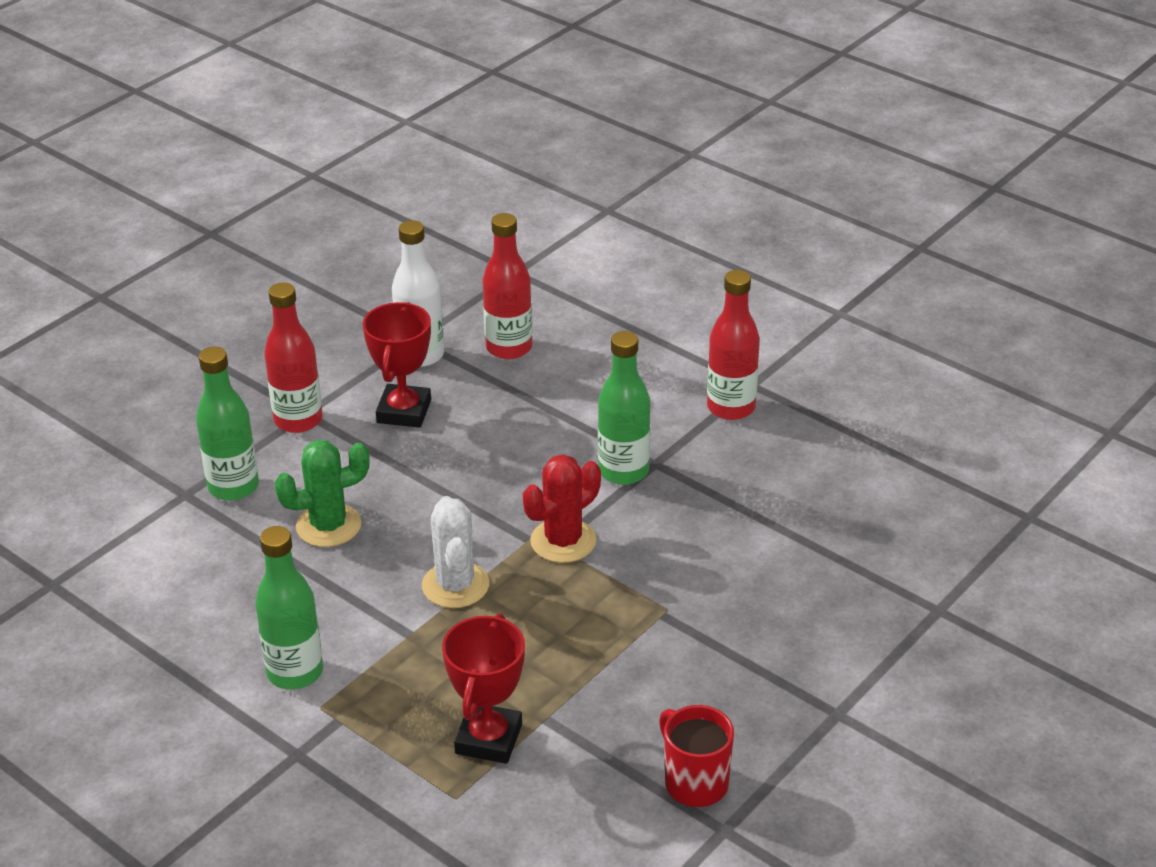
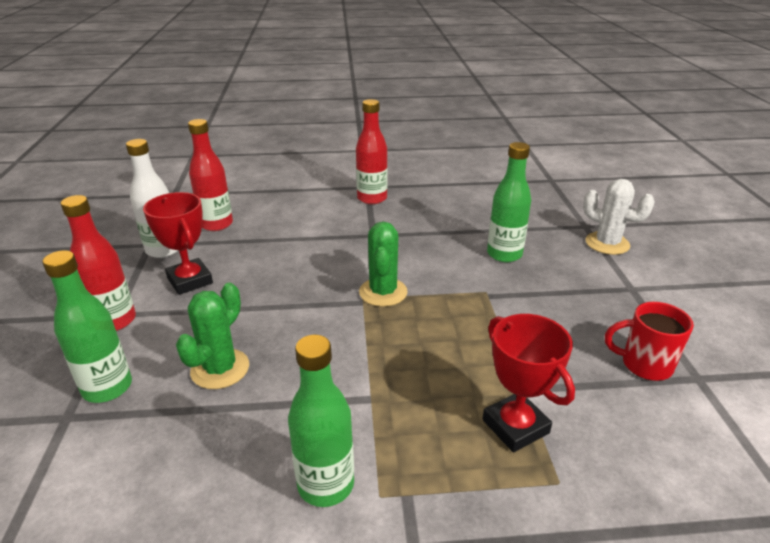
camera: 45 degrees left, 5 degrees down
(455, 585) = (357, 351): white cactus -> white cactus (607, 243)
(563, 541) = (383, 292): red cactus -> green cactus
(623, 471) = (363, 246): green bottle -> green bottle (504, 254)

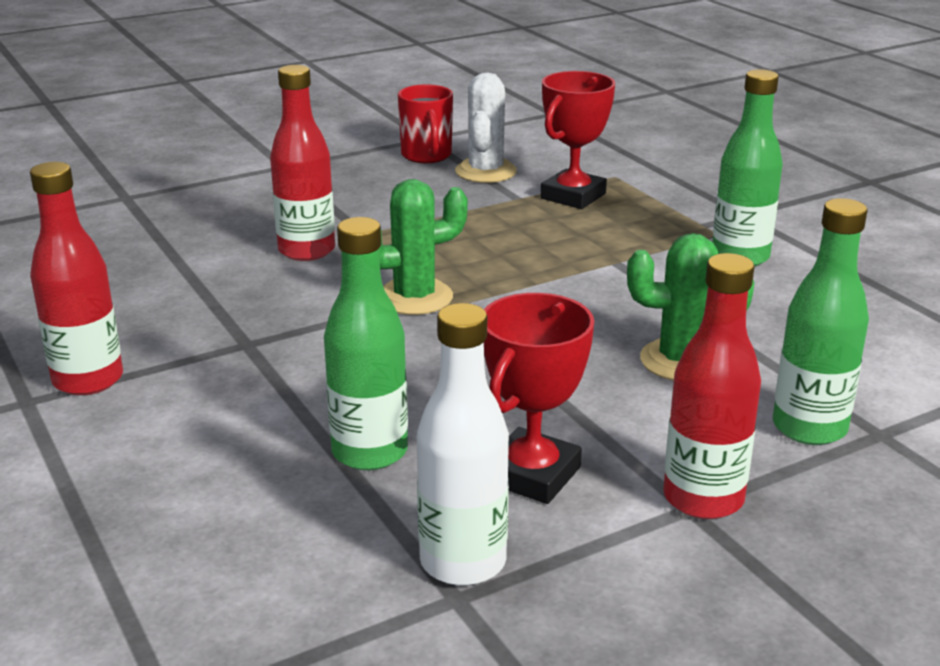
camera: 115 degrees left, 5 degrees down
(216, 224) = (308, 539): red bottle -> red bottle (307, 251)
(504, 254) = (247, 237): green bottle -> green bottle (369, 452)
(607, 243) = (175, 182): white cactus -> white cactus (485, 171)

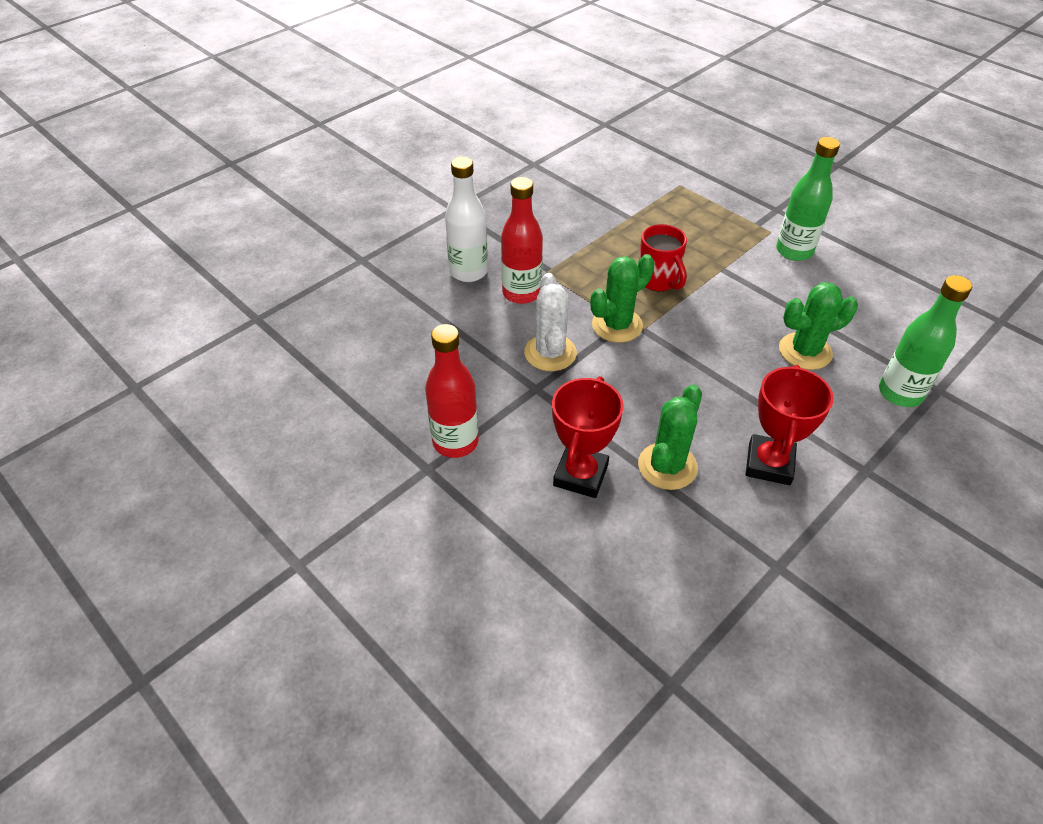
camera: 15 degrees left, 20 degrees up
(369, 452) = (667, 466): green bottle -> green cactus
(427, 156) = (545, 183): red mug -> red mug (658, 280)
(463, 562) = (767, 540): white bottle -> white bottle (468, 272)
(485, 171) = (594, 193): white cactus -> white cactus (550, 353)
(573, 196) = (663, 209): red trophy -> red trophy (580, 475)
(703, 499) = (870, 462): red bottle -> none

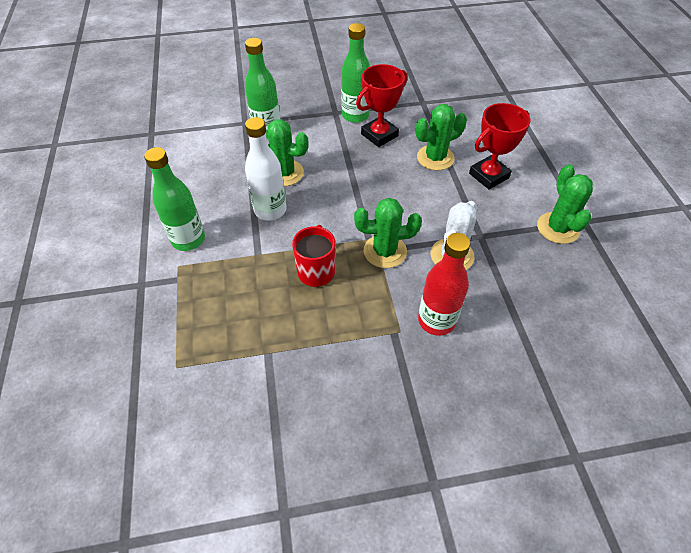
camera: 145 degrees left, 5 degrees up
(455, 442) = (558, 228): red bottle -> green cactus
(468, 272) = (470, 372): white bottle -> white bottle (270, 210)
(835, 480) = (355, 115): none -> green bottle

